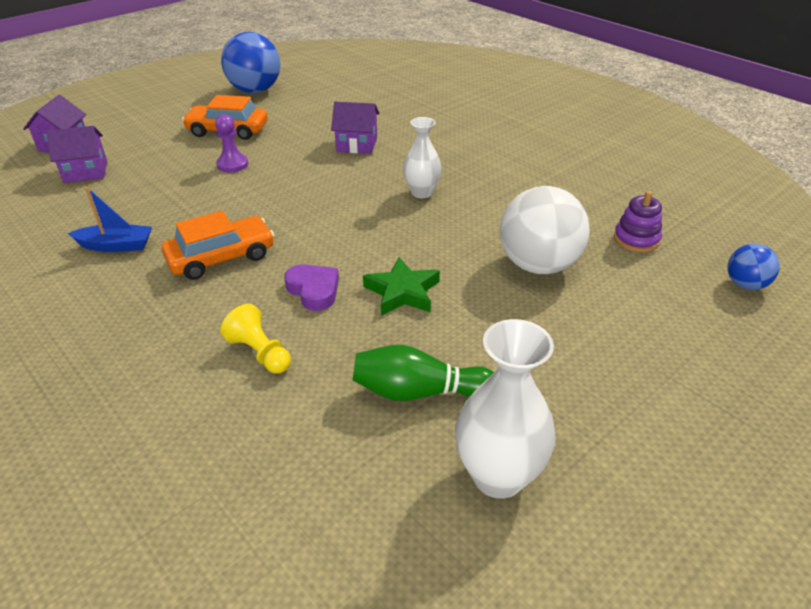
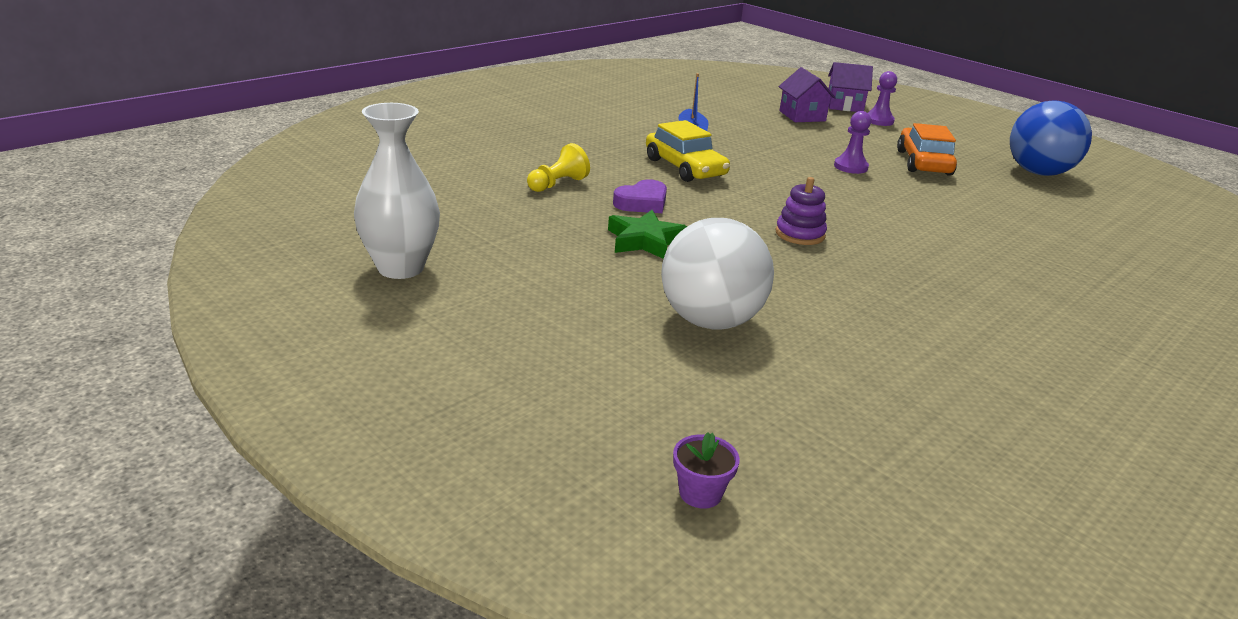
camera: 85 degrees right, 10 degrees down
(116, 134) = (879, 121): none -> purple pawn
(221, 257) = (685, 168): orange car -> yellow car
(357, 144) = (943, 226): purple house -> none
(419, 392) = (503, 242): green bowling pin -> none
(421, 192) = (847, 260): white vase -> none
(636, 239) = (796, 408): purple stacking toy -> purple stacking toy (800, 234)
(745, 284) = (700, 493): blue ball -> purple flower pot

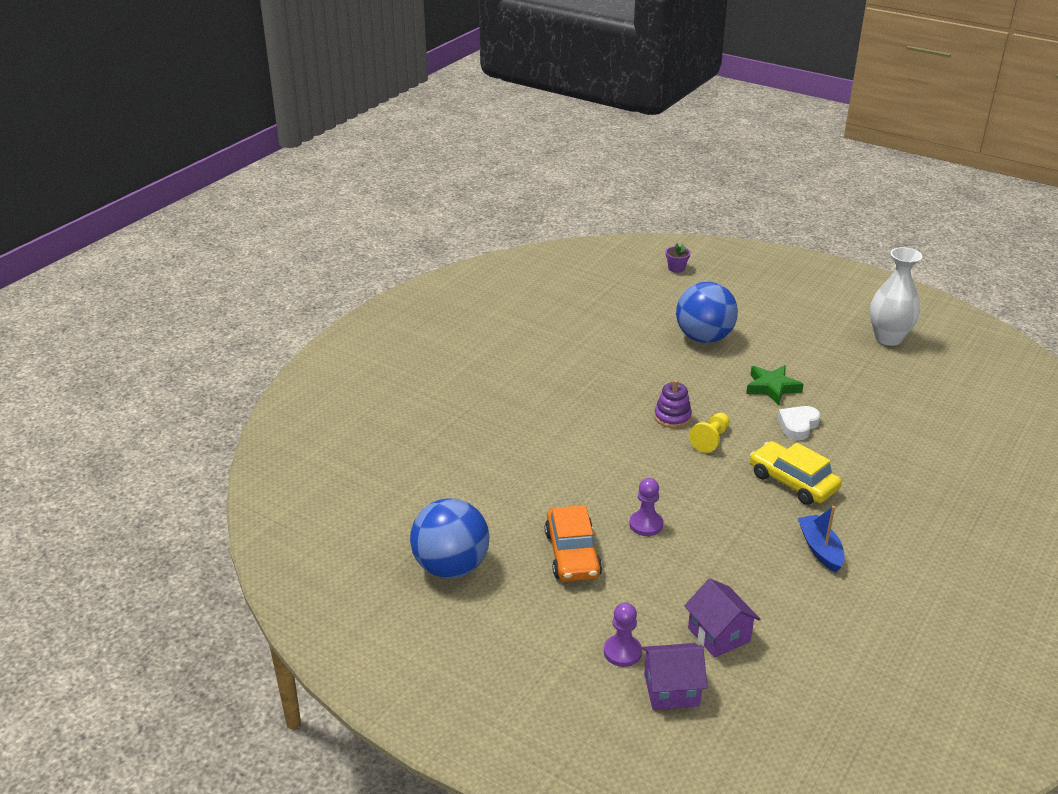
camera: 170 degrees right, 5 degrees up
(557, 184) = (873, 433): yellow pawn -> yellow pawn (710, 440)
(642, 203) = (798, 425): purple heart -> white heart
(710, 321) = (704, 338): white ball -> blue ball

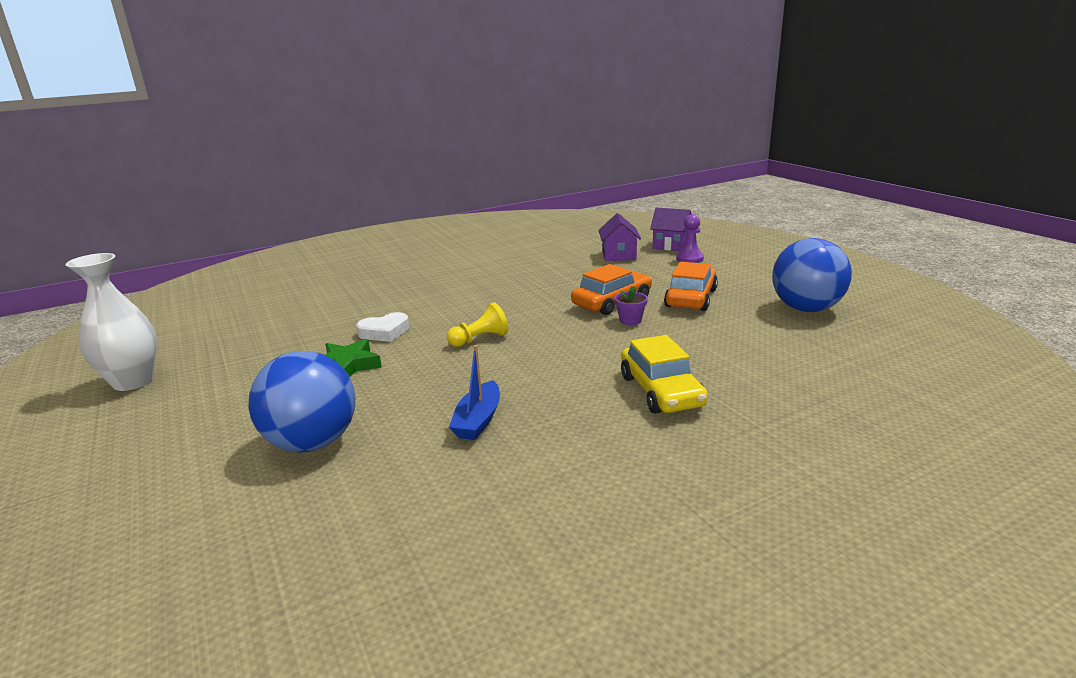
camera: 150 degrees left, 10 degrees down
(646, 524) = (612, 302): purple pawn -> orange car
(672, 417) = (490, 364): purple stacking toy -> none
(676, 268) = (100, 614): purple flower pot -> purple flower pot (630, 320)
(793, 482) = (458, 302): yellow car -> yellow car (661, 391)
(820, 549) = (499, 271): blue boat -> blue boat (478, 420)

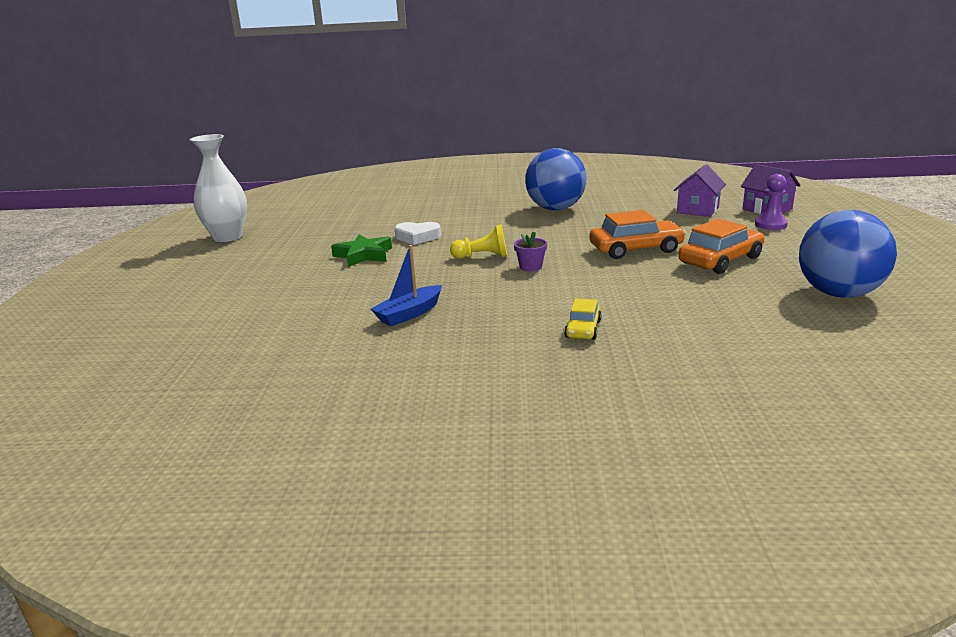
camera: 30 degrees right, 0 degrees up
(312, 443) = (286, 300): blue ball -> blue ball (555, 209)
(630, 320) = (632, 268): purple flower pot -> purple flower pot (530, 267)
(661, 391) = (583, 329): yellow car -> yellow car, size x0.55

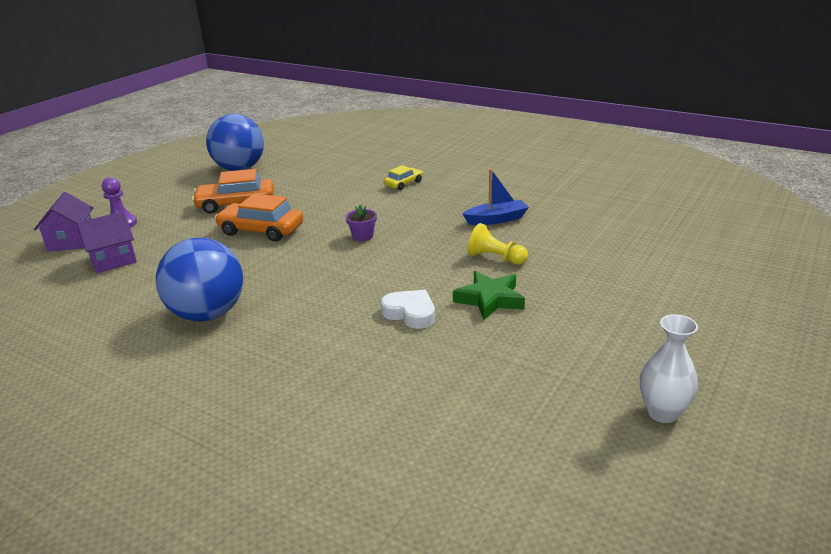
camera: 150 degrees left, 5 degrees up
(227, 237) = (662, 412): white vase -> white vase, size x0.66
(482, 257) = (383, 260): yellow pawn -> yellow pawn (495, 258)

